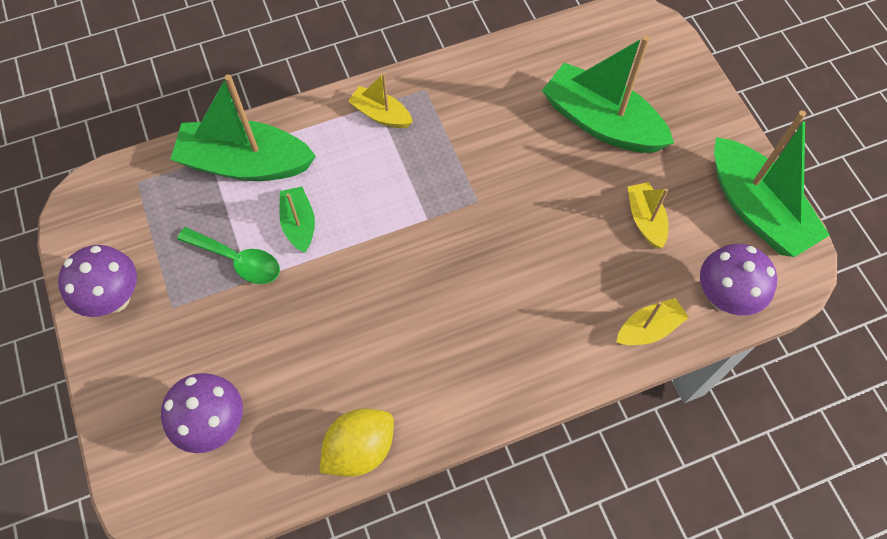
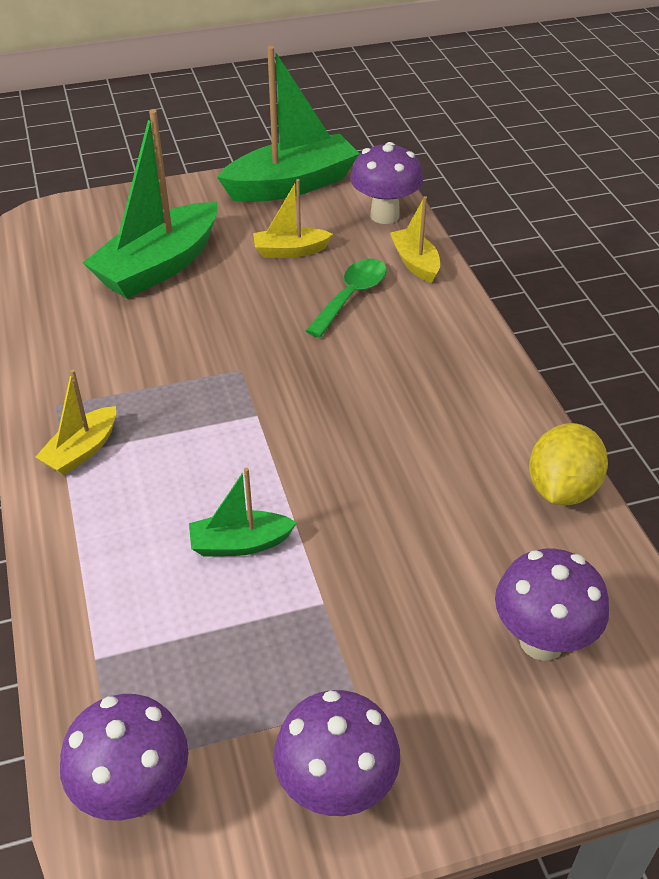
camera: 85 degrees left, 20 degrees down
(121, 195) = (134, 792): none -> purple mushroom
(238, 260) = (288, 617): green spoon -> green spoon (351, 296)
(245, 163) = (119, 609): green boat -> none
(359, 449) = (561, 489): yellow lemon -> yellow lemon turned 60 degrees clockwise

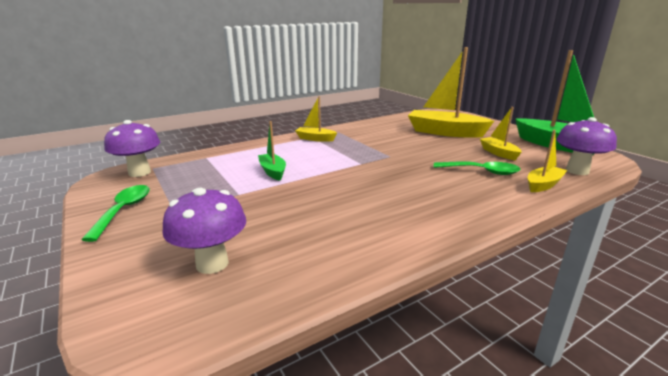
camera: 75 degrees right, 20 degrees down
(159, 266) = (445, 132): green boat -> yellow boat
(336, 789) = (124, 210): purple mushroom -> green spoon
(561, 489) = (360, 261): yellow lemon -> none

